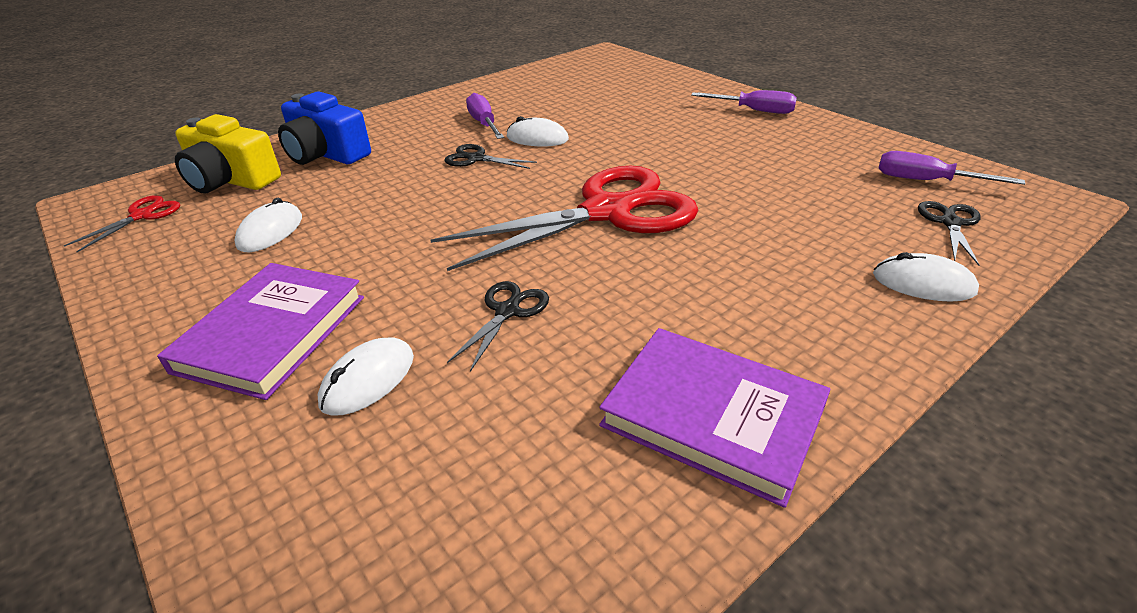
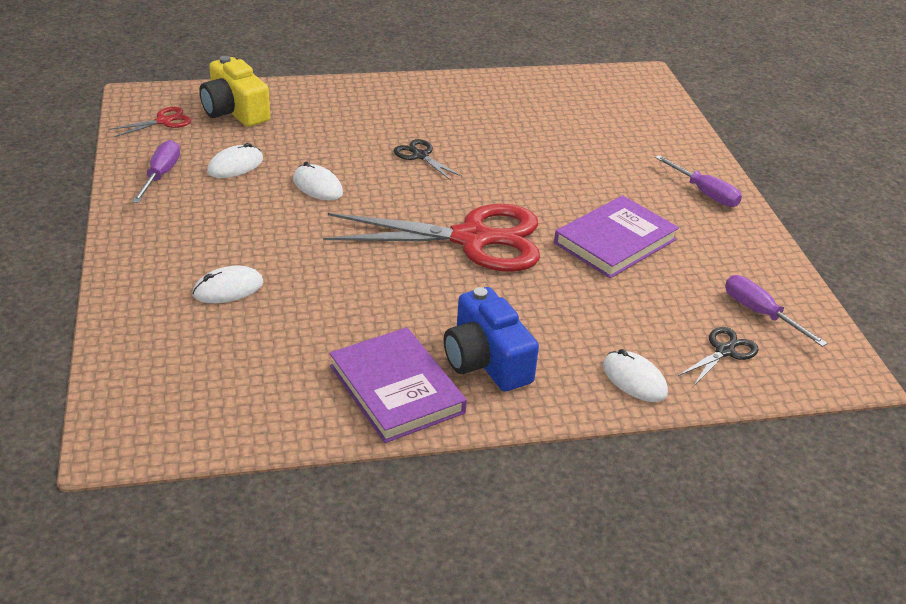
camera: 25 degrees right, 0 degrees up
(272, 333) = (195, 239): purple book -> purple book (615, 241)
(326, 154) = (314, 110): blue camera -> blue camera (486, 361)
(484, 123) = (456, 123): purple screwdriver -> purple screwdriver (161, 175)
(507, 311) = (338, 282): black scissors -> none
(537, 138) = (485, 153): white mouse -> white mouse (317, 186)

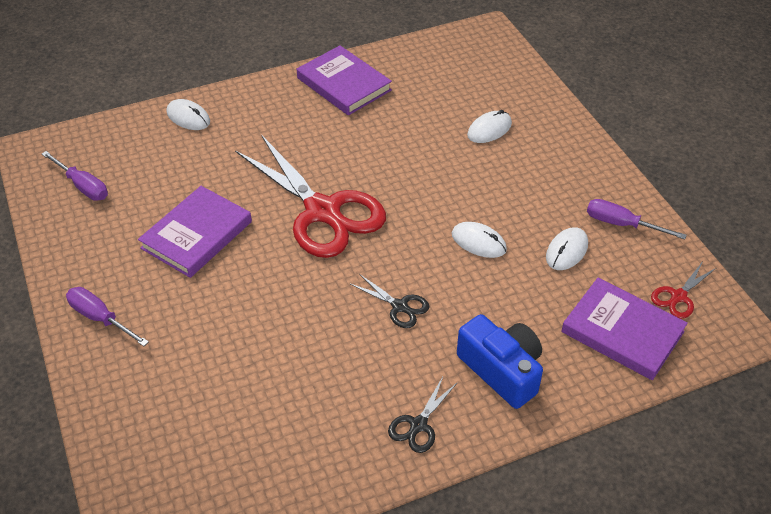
camera: 170 degrees right, 10 degrees up
(161, 175) = (621, 224): purple screwdriver -> purple screwdriver turned 120 degrees clockwise
(235, 111) = (622, 332): yellow camera -> purple book
(472, 239) = (322, 211): red scissors -> red scissors turned 120 degrees counterclockwise
(486, 361) = (290, 112): blue camera -> blue camera (502, 370)
(724, 351) = (120, 149): black scissors -> black scissors (418, 425)

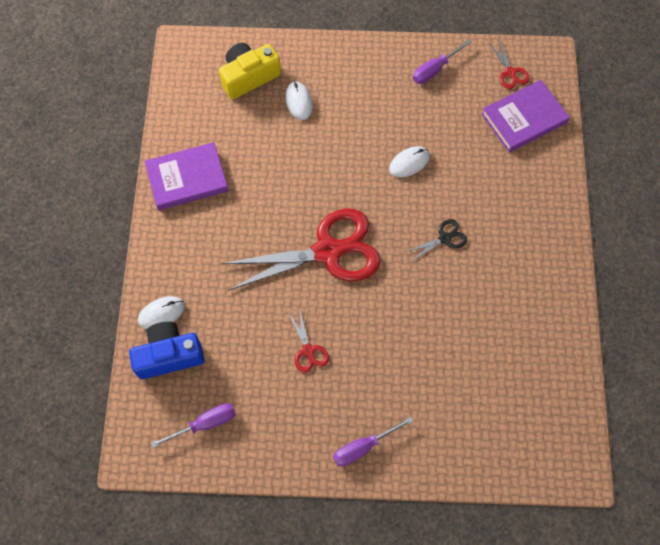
camera: 65 degrees left, 20 degrees up
(197, 235) = (308, 350): purple book -> red scissors
(418, 425) = (546, 269): black scissors -> none
(490, 85) = (249, 77): none -> yellow camera
(502, 370) = (524, 201): blue camera -> blue camera (169, 355)
(566, 251) = (443, 114): white mouse -> none

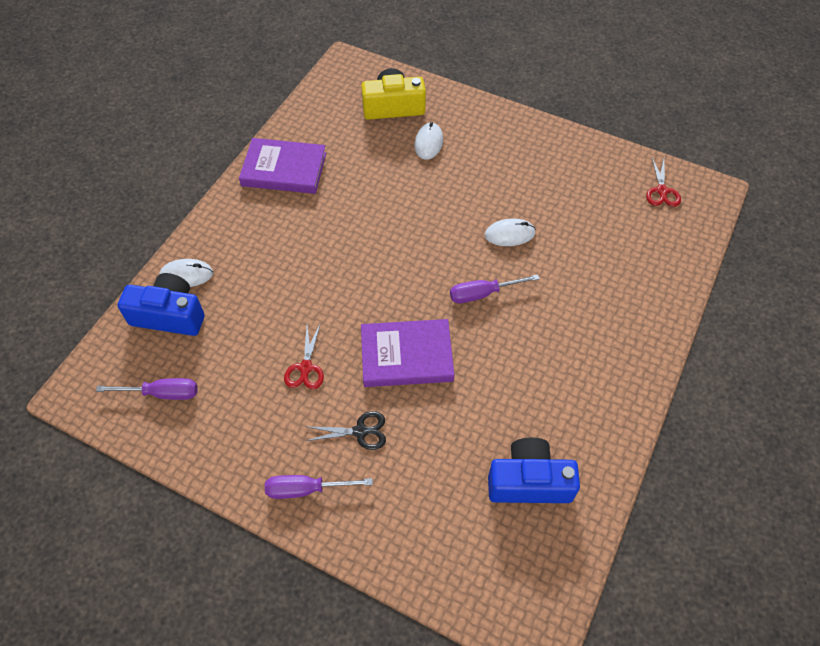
camera: 25 degrees right, 10 degrees down
(327, 251) = (380, 283): red scissors -> none
(435, 69) = (581, 161): purple screwdriver -> purple screwdriver (482, 294)
(444, 238) = (509, 318): black scissors -> black scissors (360, 431)
(522, 365) = (529, 481): none -> blue camera
(524, 118) = (655, 238): purple book -> purple book (406, 355)

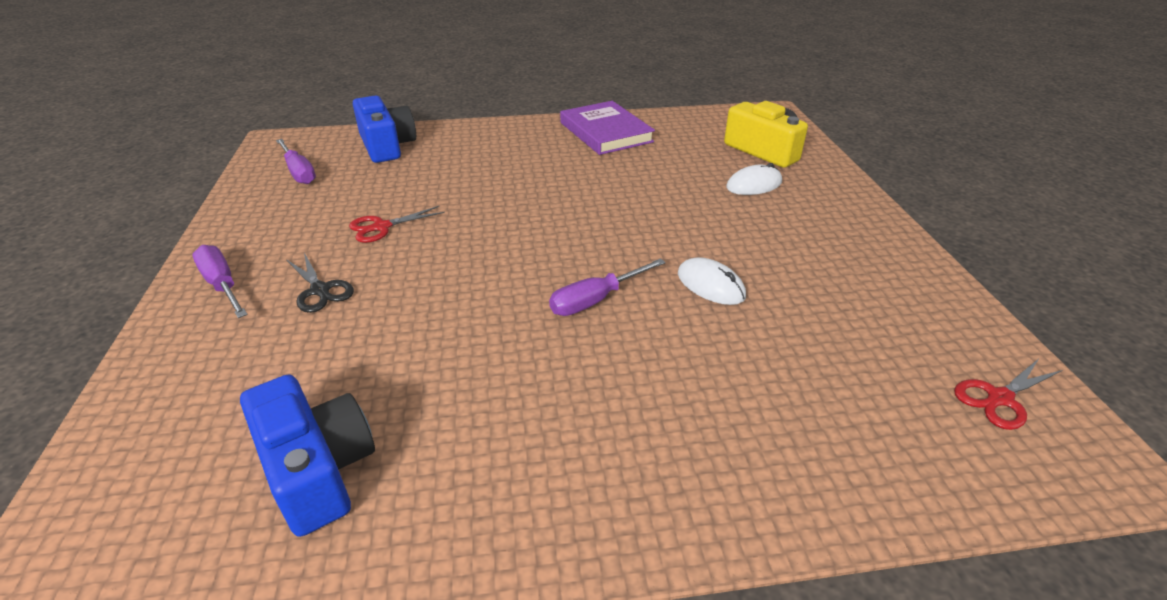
camera: 55 degrees right, 20 degrees down
(186, 275) = (437, 137): white mouse -> none
(406, 355) = (450, 281): purple book -> none
(482, 294) = (595, 300): purple screwdriver -> purple screwdriver turned 75 degrees counterclockwise

